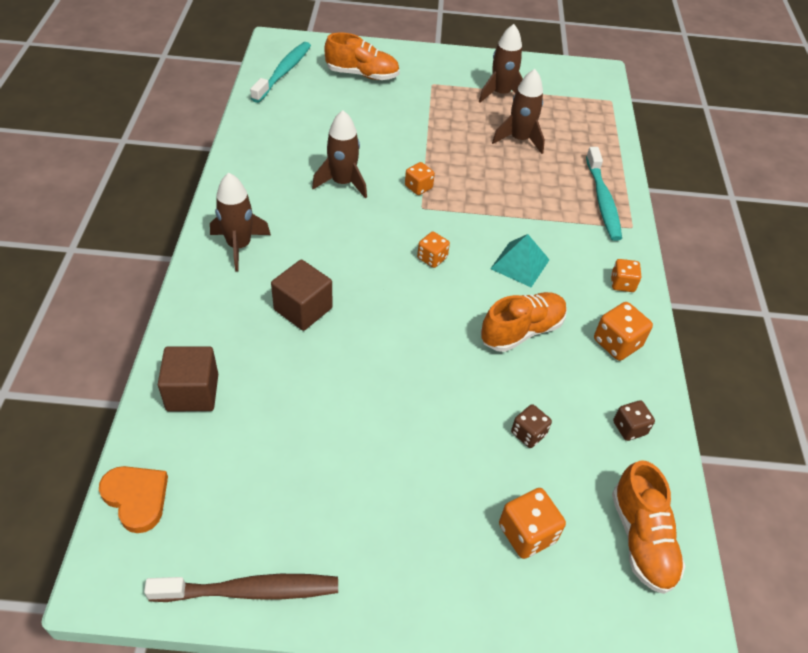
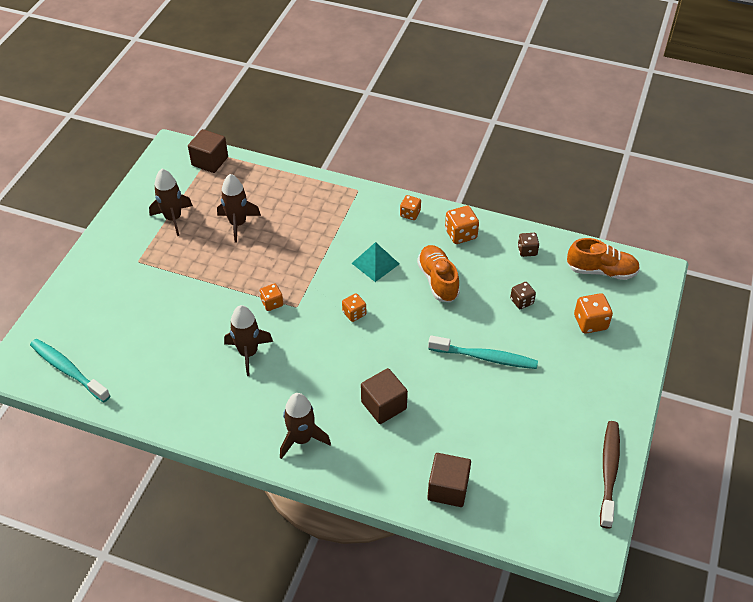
camera: 70 degrees left, 0 degrees up
(136, 498) = (532, 532): orange heart -> none
(362, 74) = (100, 309): orange shoe -> none
(598, 101) = (210, 161): none -> brown cube
(602, 200) = (325, 197): turquoise toothbrush -> turquoise toothbrush (485, 357)

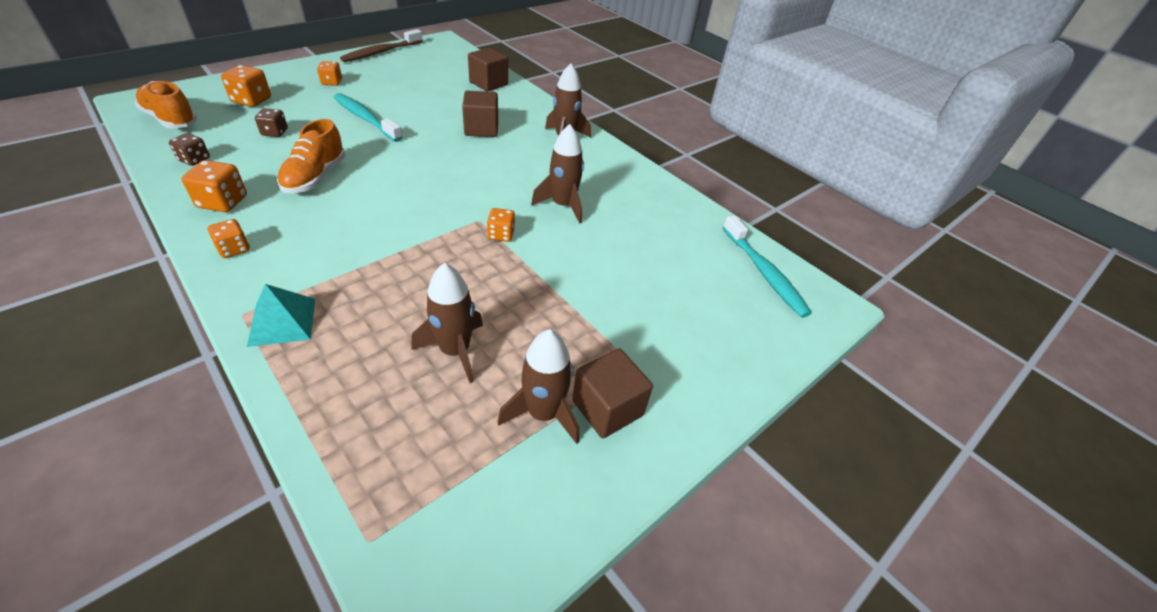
camera: 155 degrees left, 5 degrees down
(210, 161) = (391, 517): brown cube -> brown cube (607, 408)
(354, 313) = (430, 189): orange dice -> orange dice (332, 82)
(375, 263) = (350, 219): turquoise pyramid -> turquoise pyramid (282, 321)

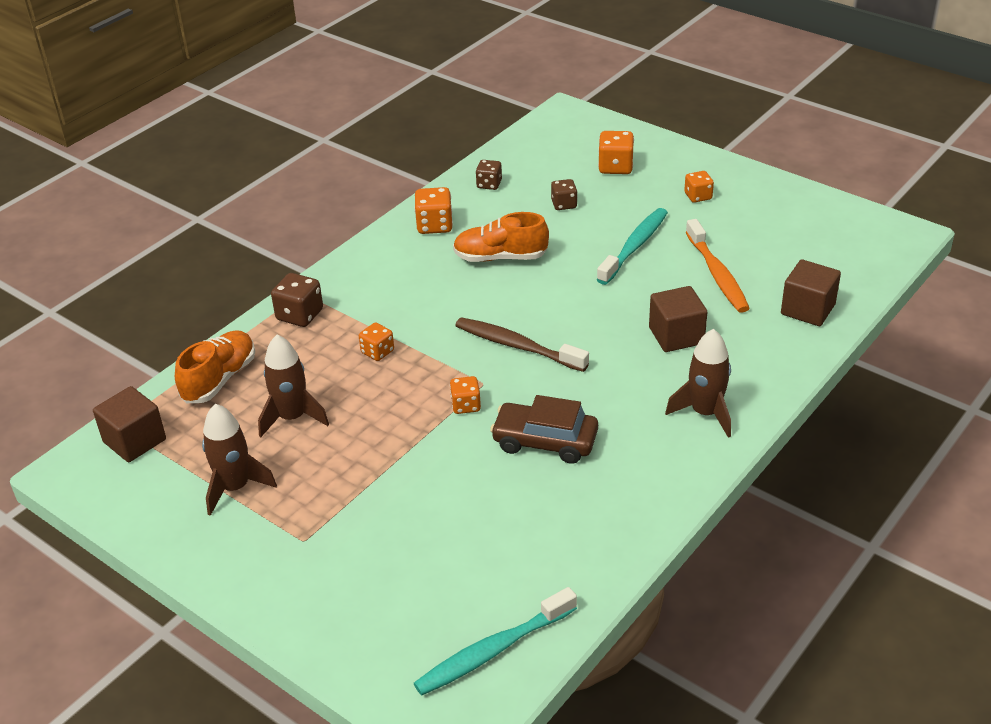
camera: 85 degrees right, 5 degrees down
(171, 119) = (546, 144): orange shoe -> orange shoe (219, 379)
(234, 249) = (375, 257): orange dice -> orange dice (377, 352)
(282, 321) = (300, 315): turquoise pyramid -> brown dice
(381, 52) = (812, 200): brown toothbrush -> brown toothbrush (517, 346)
(428, 99) = (717, 274): none -> orange toothbrush
(563, 205) = (545, 441): brown rocket -> brown car
(607, 408) = (248, 528): brown cube -> brown cube (134, 441)

